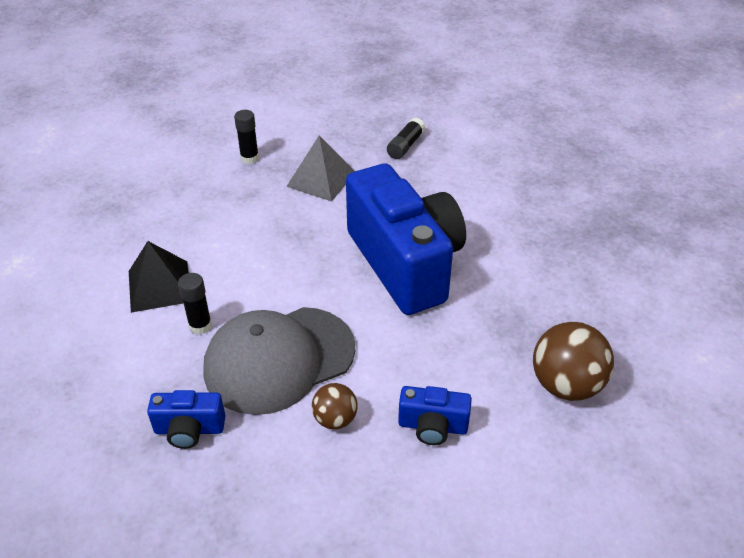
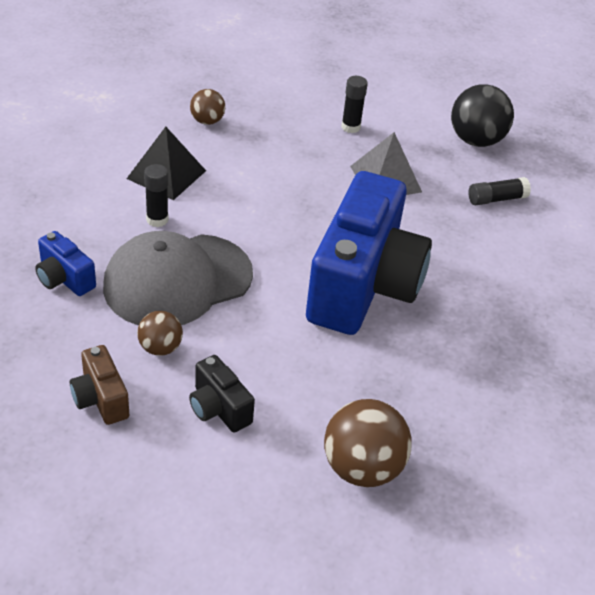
camera: 40 degrees right, 0 degrees up
(136, 223) = (207, 121): none -> brown ball
(279, 359) = (177, 281): grey cap -> grey cap turned 45 degrees counterclockwise
(342, 115) = (476, 140): none -> black ball
(346, 495) = (100, 399): none -> brown camera
(432, 426) = (218, 408): blue camera -> black camera

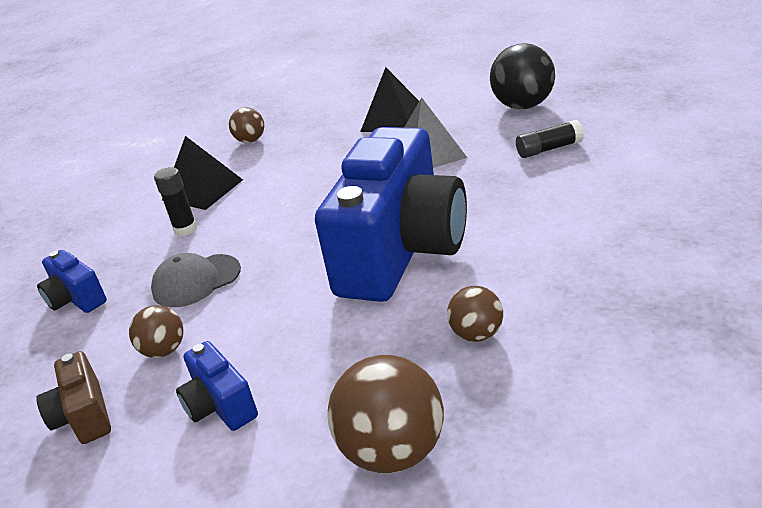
camera: 10 degrees right, 10 degrees down
(177, 281) = (196, 281): grey cap -> grey cap, size x0.54
(218, 408) = (220, 406): black camera -> blue camera
(350, 127) = (393, 119): black glue stick -> black pyramid
(427, 379) = (477, 334): none -> brown ball

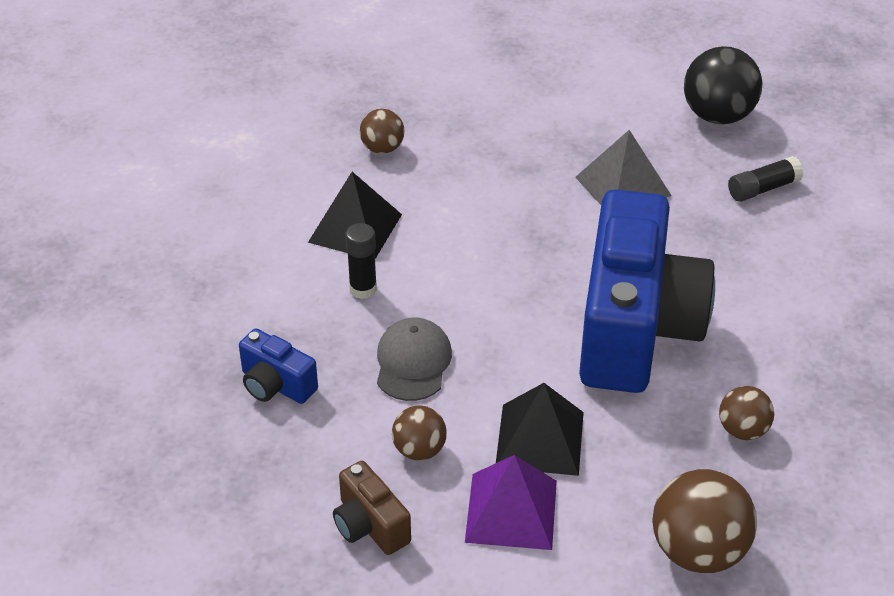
camera: 15 degrees left, 10 degrees up
(196, 281) = (413, 362): grey cap -> grey cap turned 135 degrees clockwise
(220, 406) = (511, 511): blue camera -> purple pyramid
(393, 119) = (561, 125): black pyramid -> black pyramid (540, 439)

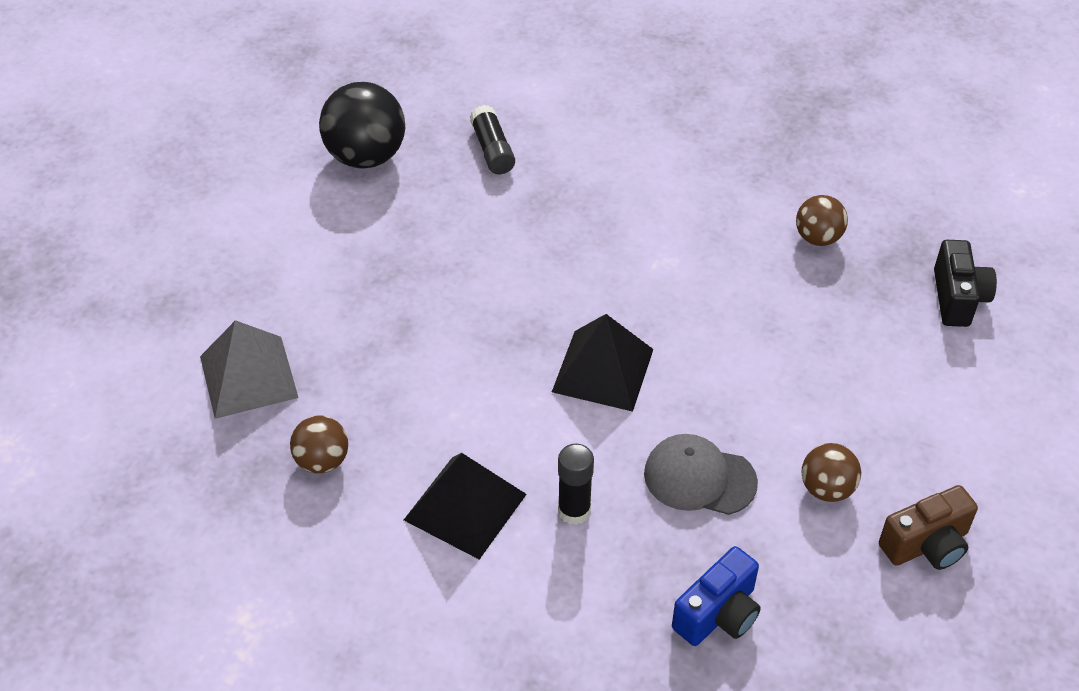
camera: 80 degrees left, 5 degrees up
(511, 511) = (910, 424): purple pyramid -> none
(540, 439) = (818, 387): black pyramid -> black pyramid (603, 370)
(622, 186) = (458, 254): grey pyramid -> grey pyramid (248, 377)
(635, 328) = (676, 286): blue camera -> none
(698, 551) = (957, 298): brown ball -> black camera

